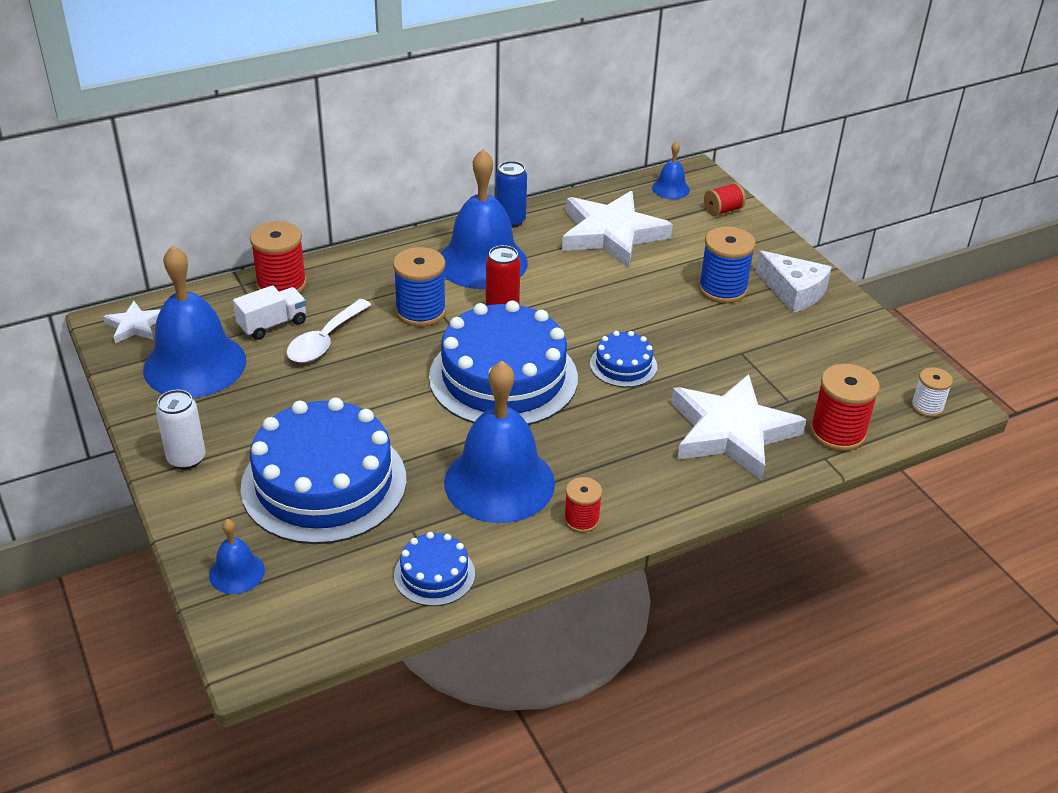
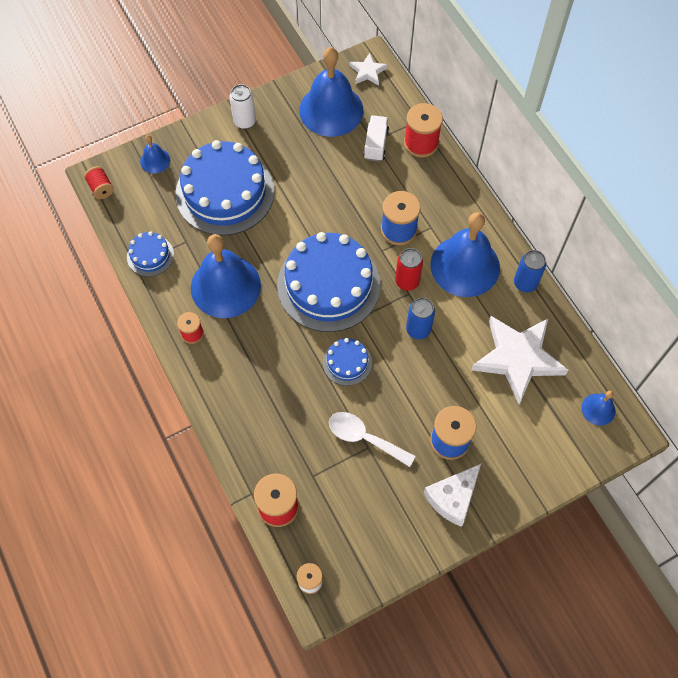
camera: 90 degrees right, 25 degrees up
(272, 324) = (376, 144): white truck -> white truck turned 135 degrees counterclockwise
(325, 340) = (361, 176): white spoon -> white spoon (364, 438)
(573, 304) = (418, 329): none -> blue can
(723, 210) = (570, 451): red spool -> red spool (101, 188)
(731, 432) = (276, 431): white star -> none

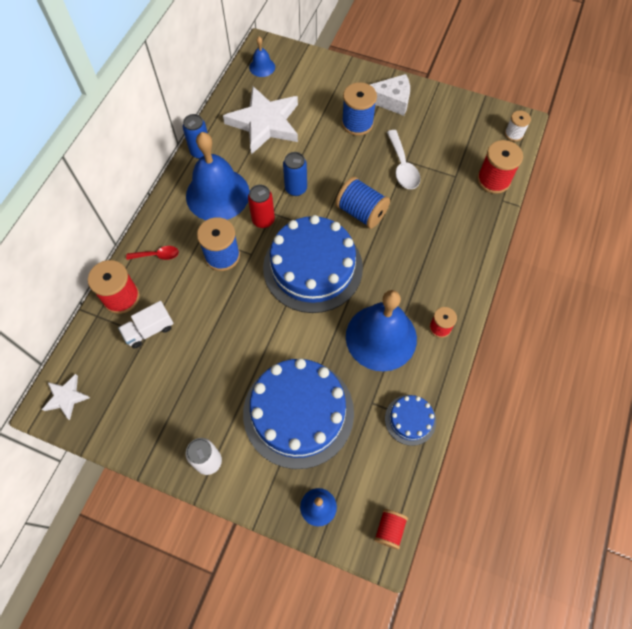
camera: 130 degrees left, 0 degrees up
(331, 110) = (137, 395): blue bell -> none
(347, 362) = (361, 212): blue cake -> blue spool
(439, 187) = (157, 255): none -> red spoon

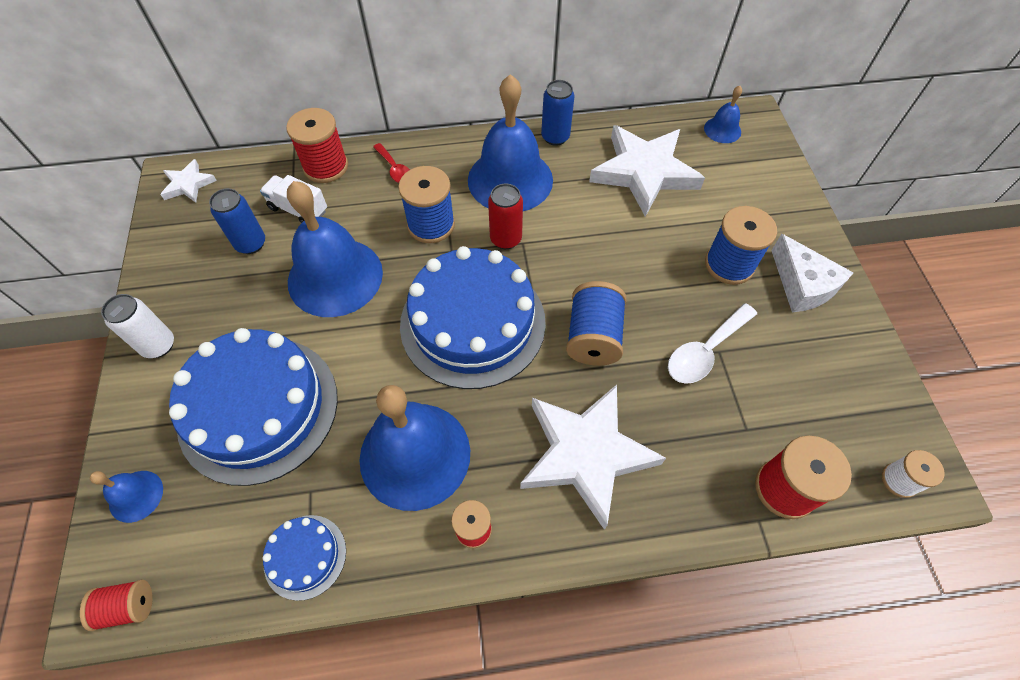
camera: 60 degrees right, 5 degrees down
(225, 329) = (335, 277): none -> blue bell
(296, 188) = (575, 249): blue can -> blue can (251, 244)
(428, 253) = (586, 454): none -> white star

